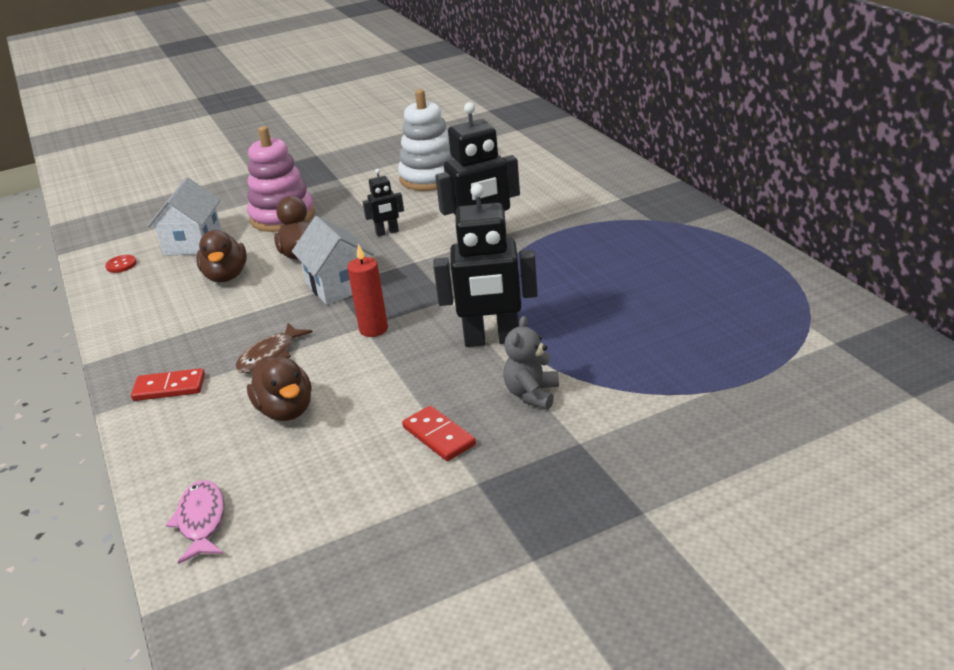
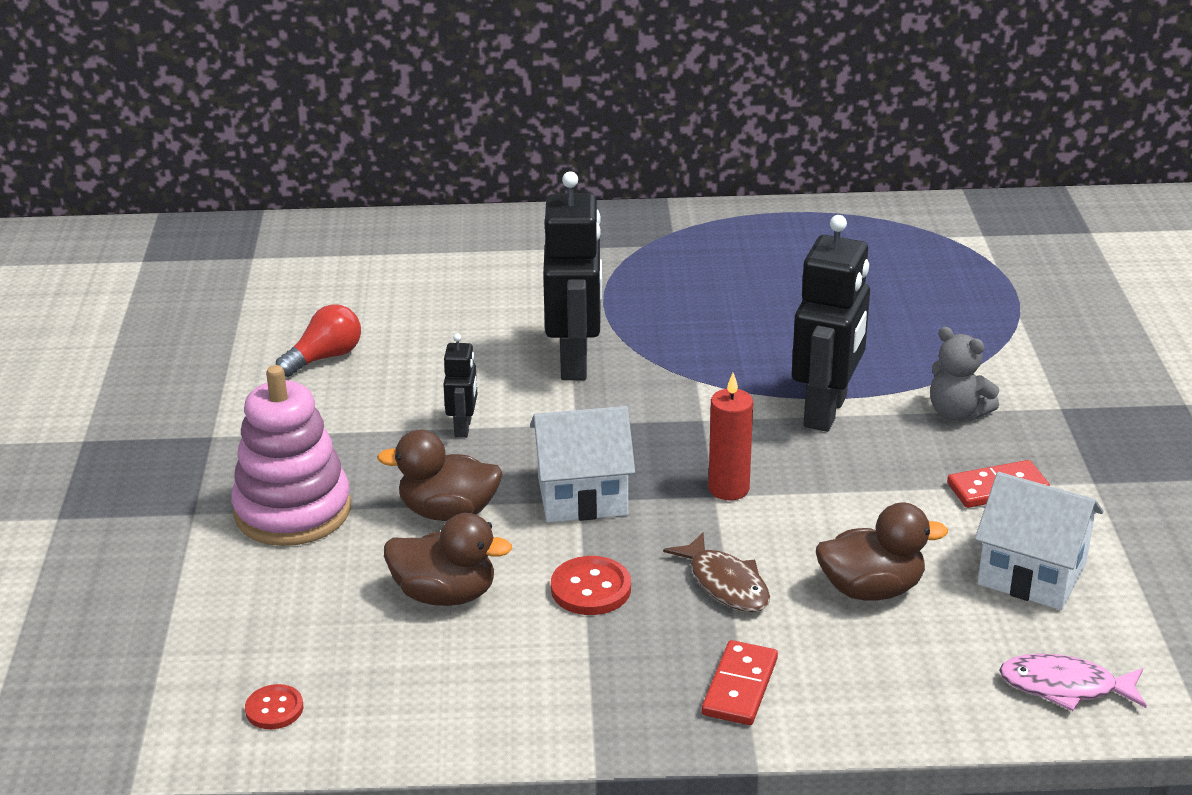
camera: 70 degrees left, 0 degrees up
(193, 243) = (281, 617): white house -> white house (1032, 574)
(248, 314) = (591, 588): none -> red button
(430, 178) = (324, 358): white stacking toy -> red light bulb

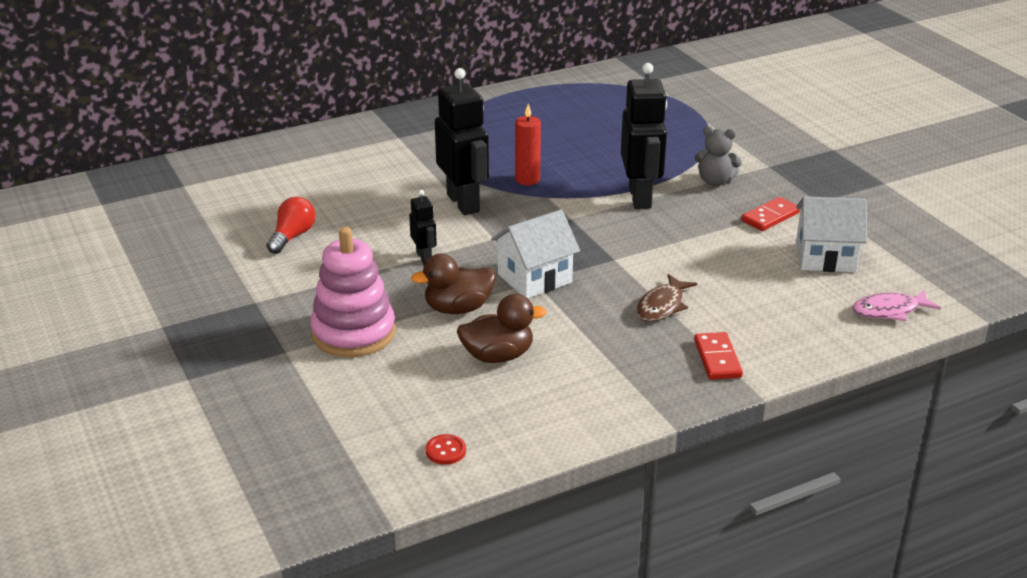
camera: 25 degrees left, 0 degrees up
(591, 588) = (585, 329): red button -> none
(725, 584) = (662, 306): brown fish -> brown fish turned 90 degrees clockwise
(728, 489) = (619, 253): red candle -> red candle (527, 179)
(871, 589) = (746, 287): brown duck -> none

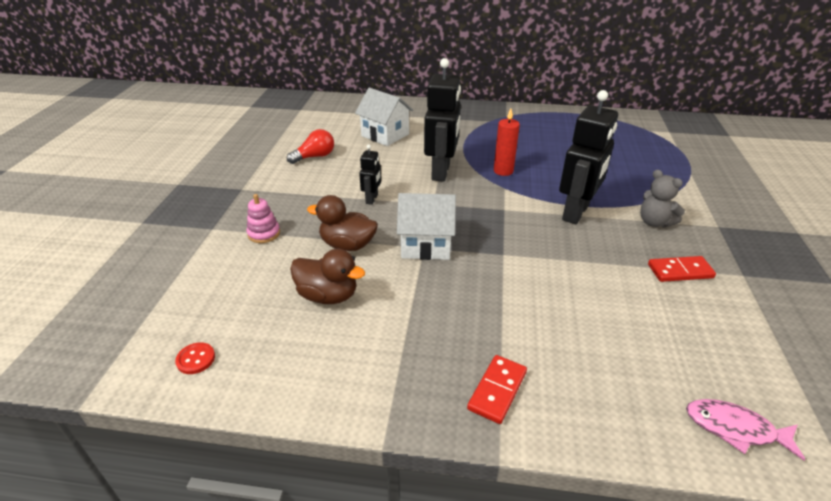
camera: 35 degrees right, 5 degrees up
(353, 333) = (264, 233): pink stacking toy -> pink stacking toy, size x0.49
(662, 306) = (500, 312): brown fish -> none
(825, 257) = (705, 333): white house -> white house (385, 135)

